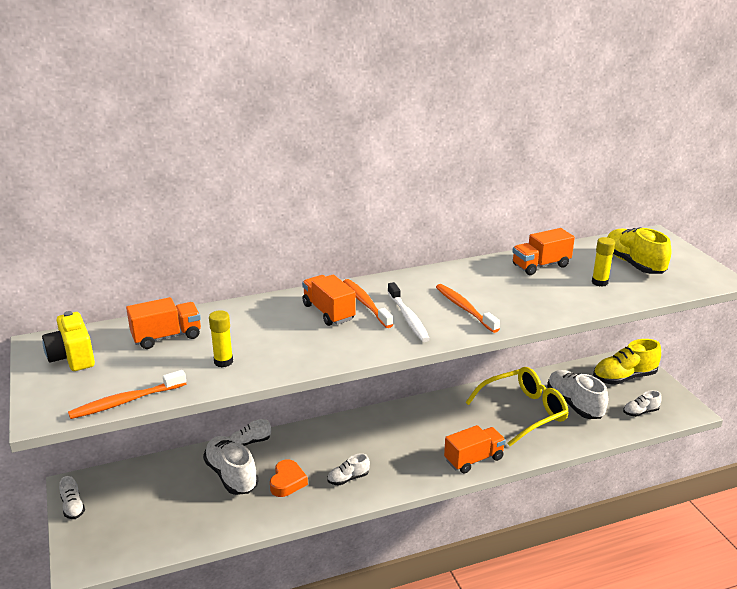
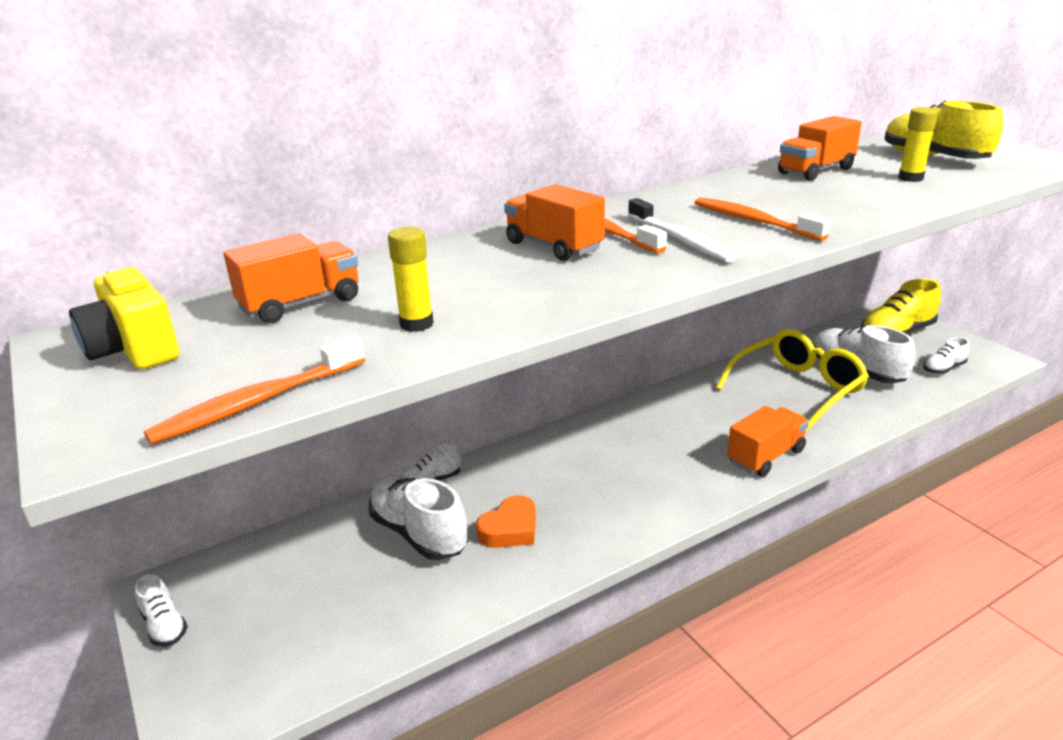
camera: 10 degrees left, 0 degrees up
(287, 482) = (510, 529): orange heart -> orange heart turned 45 degrees clockwise
(348, 478) = (600, 510): white shoe -> none

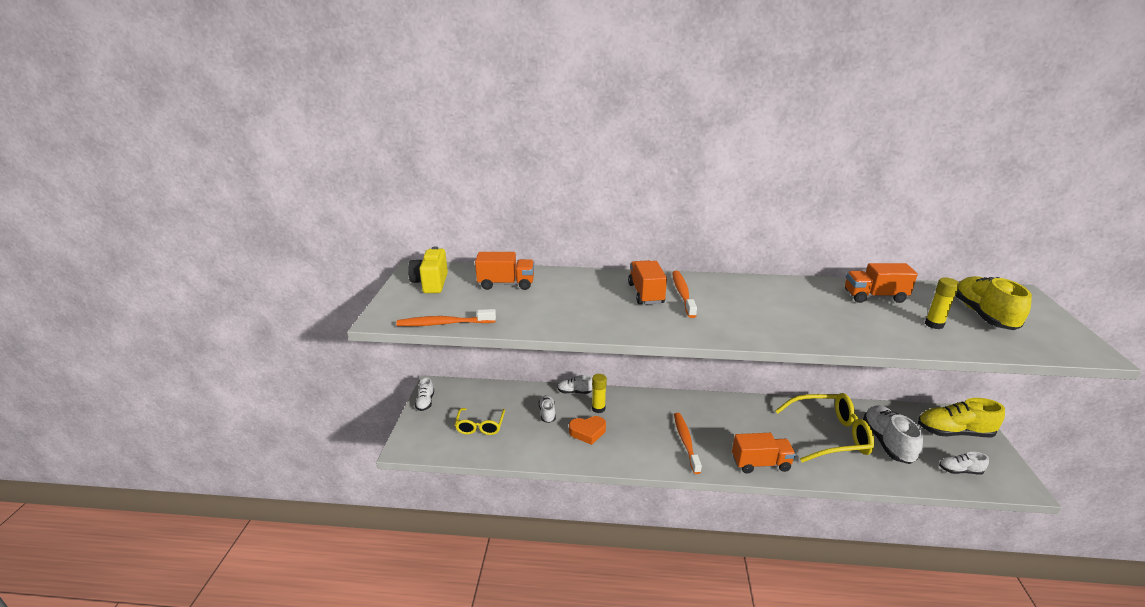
camera: 35 degrees right, 0 degrees up
(318, 611) = (480, 426): none -> yellow glasses
(416, 324) = (535, 312): yellow glue stick -> yellow glue stick (598, 408)
(419, 533) = (547, 413): white shoe -> white shoe, size x0.53
(680, 239) = (714, 313): white toothbrush -> none
(754, 221) = (774, 317): orange toothbrush -> orange toothbrush (686, 442)

